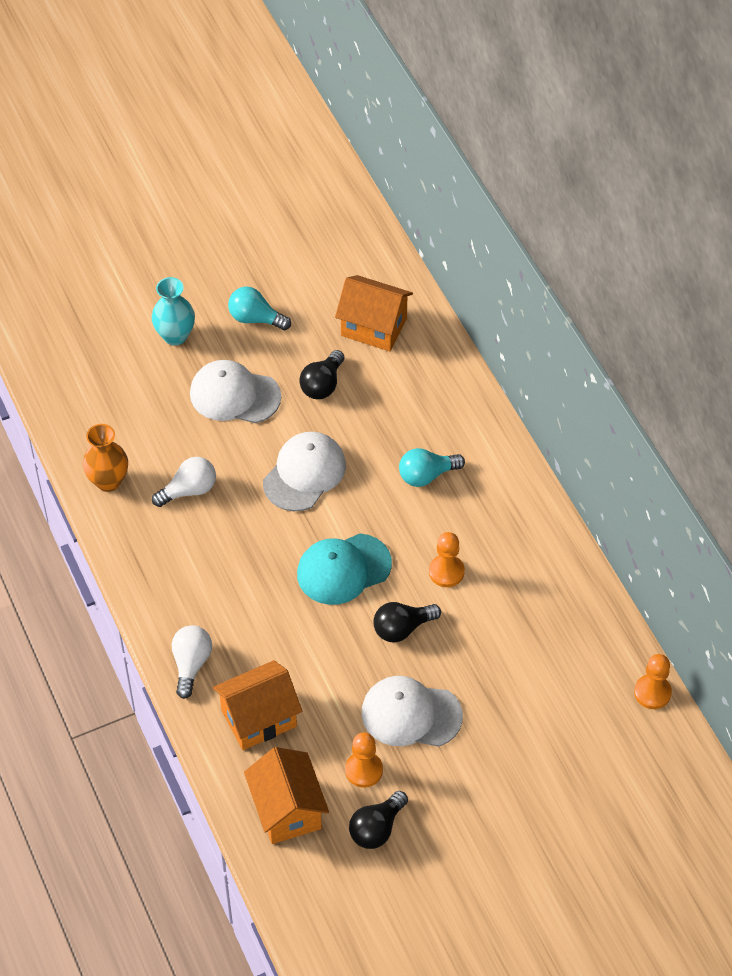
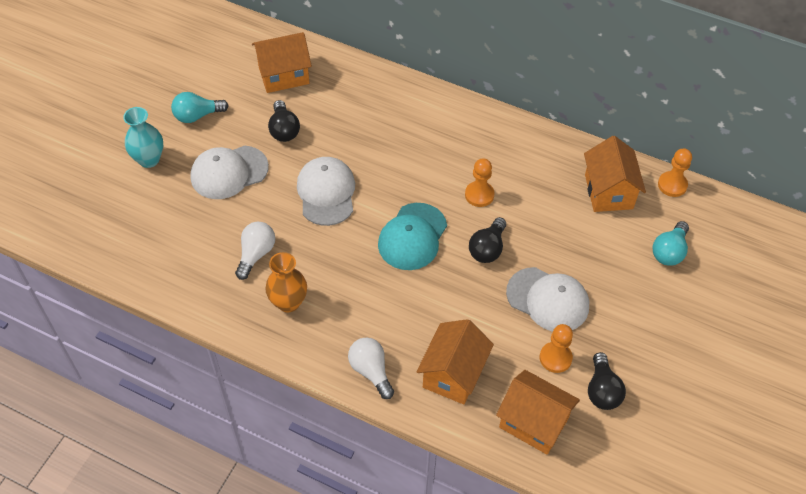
camera: 40 degrees left, 0 degrees up
(108, 481) = (190, 286): orange vase -> orange vase (288, 302)
(411, 714) = (548, 299): white cap -> white cap turned 120 degrees counterclockwise
(426, 475) = (407, 144): turquoise light bulb -> turquoise light bulb (669, 251)
(578, 655) = (608, 192): none -> orange house

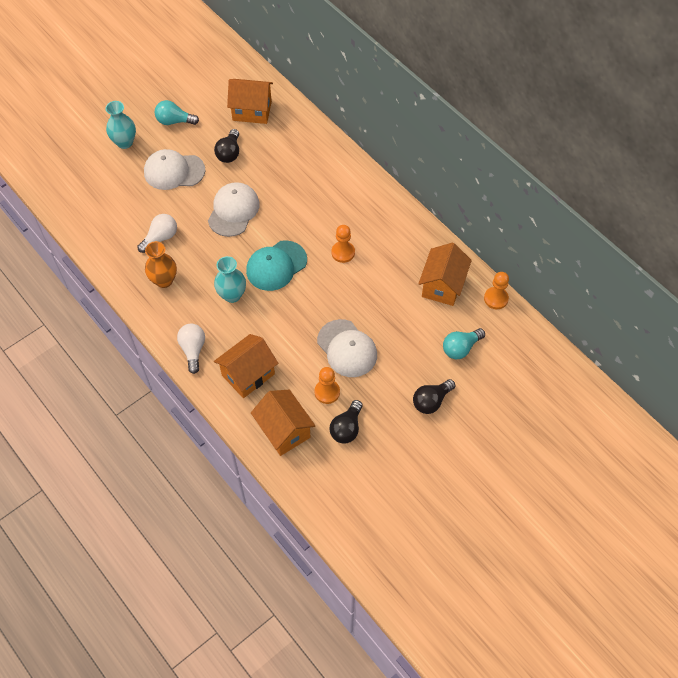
camera: 25 degrees right, 5 degrees up
(380, 289) = (232, 295): none -> turquoise vase
(487, 249) = (325, 295): black light bulb -> black light bulb (431, 401)

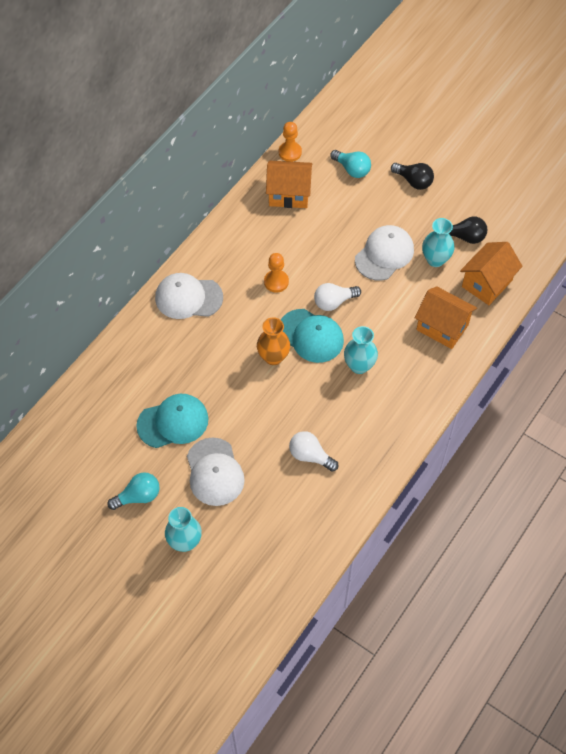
camera: 105 degrees left, 0 degrees up
(164, 280) = (363, 434): orange vase -> orange vase (273, 357)
(174, 121) = (138, 496): turquoise light bulb -> turquoise light bulb turned 105 degrees counterclockwise
(193, 350) = (434, 382): white light bulb -> white light bulb (334, 302)
(229, 153) = (173, 422): black light bulb -> turquoise cap
(233, 211) = (253, 395): white cap -> white cap (188, 298)
(252, 111) = (103, 416): orange house -> none
(327, 392) = (435, 259): orange pawn -> turquoise vase

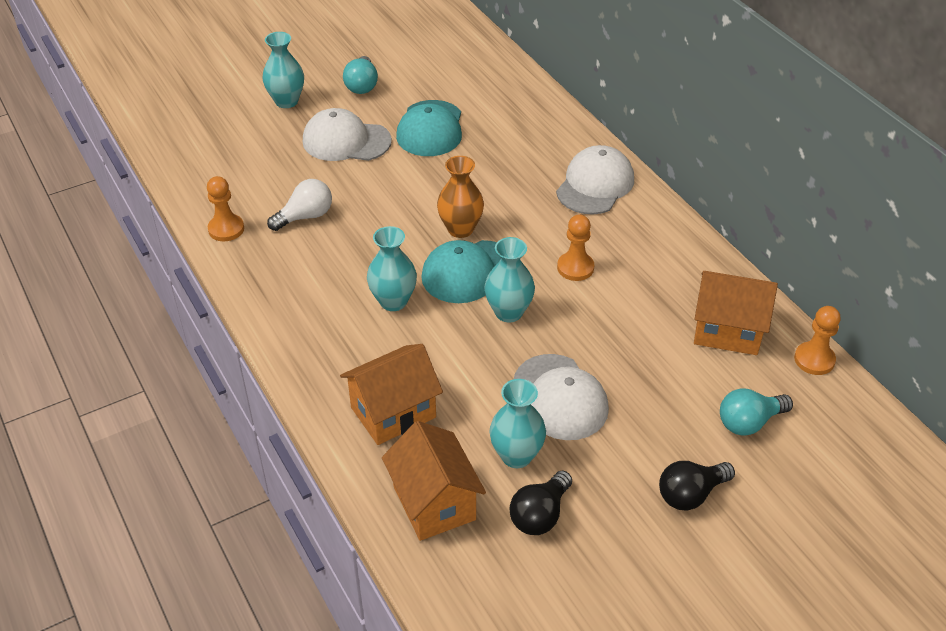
camera: 115 degrees right, 15 degrees down
(289, 194) = (727, 331): orange house -> orange house turned 75 degrees clockwise
(334, 302) = (508, 312): white light bulb -> turquoise vase
(349, 499) = (226, 229): none -> orange pawn

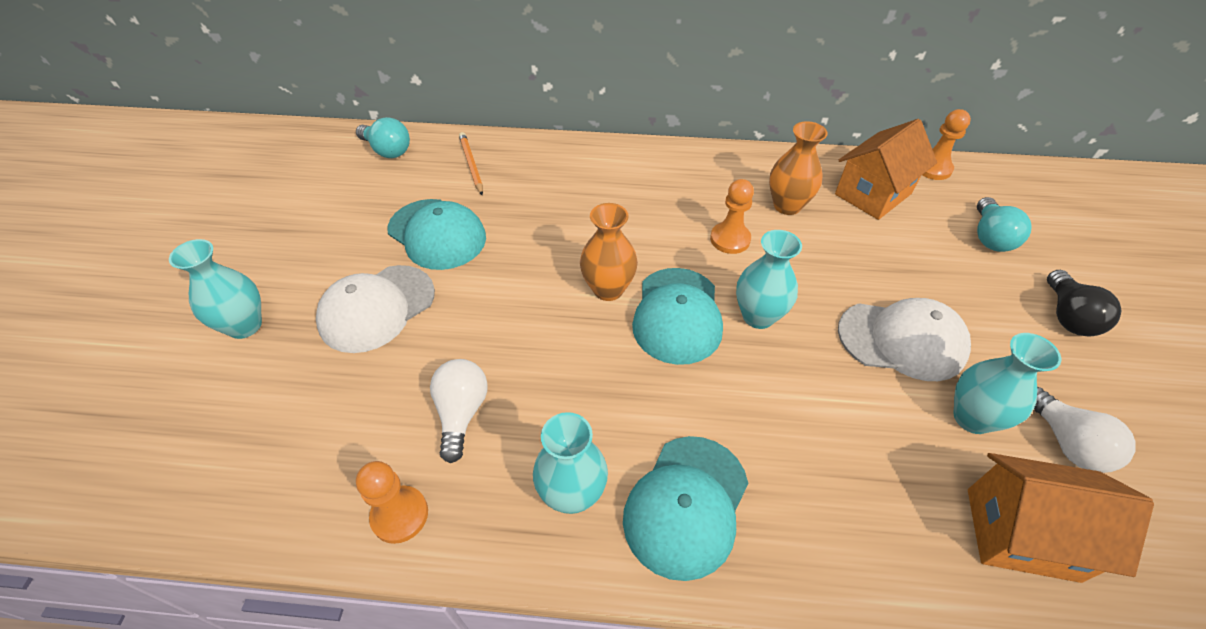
camera: 55 degrees left, 5 degrees up
(324, 337) = (686, 505): none -> turquoise cap
(362, 85) = (305, 249): turquoise light bulb -> turquoise light bulb (387, 150)
(393, 301) = (674, 403): turquoise vase -> turquoise vase (572, 494)
(393, 412) = (856, 498): orange house -> none
(513, 105) = (471, 165): none -> orange pencil
(540, 515) = (1066, 443): black light bulb -> white light bulb
(595, 185) = (631, 172): white cap -> none
(651, 284) = (787, 205): none -> orange vase

